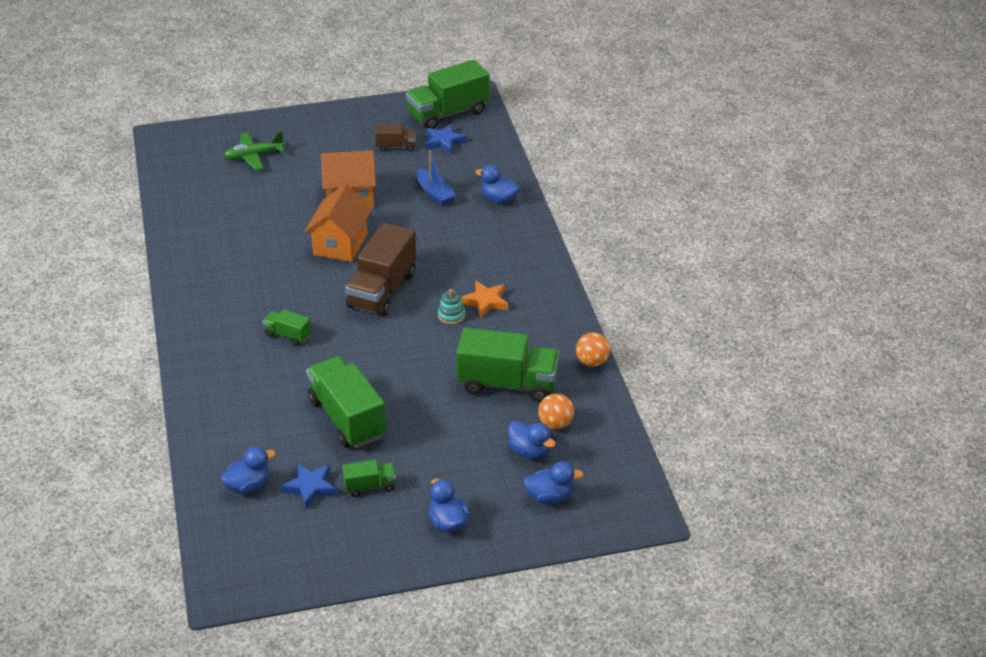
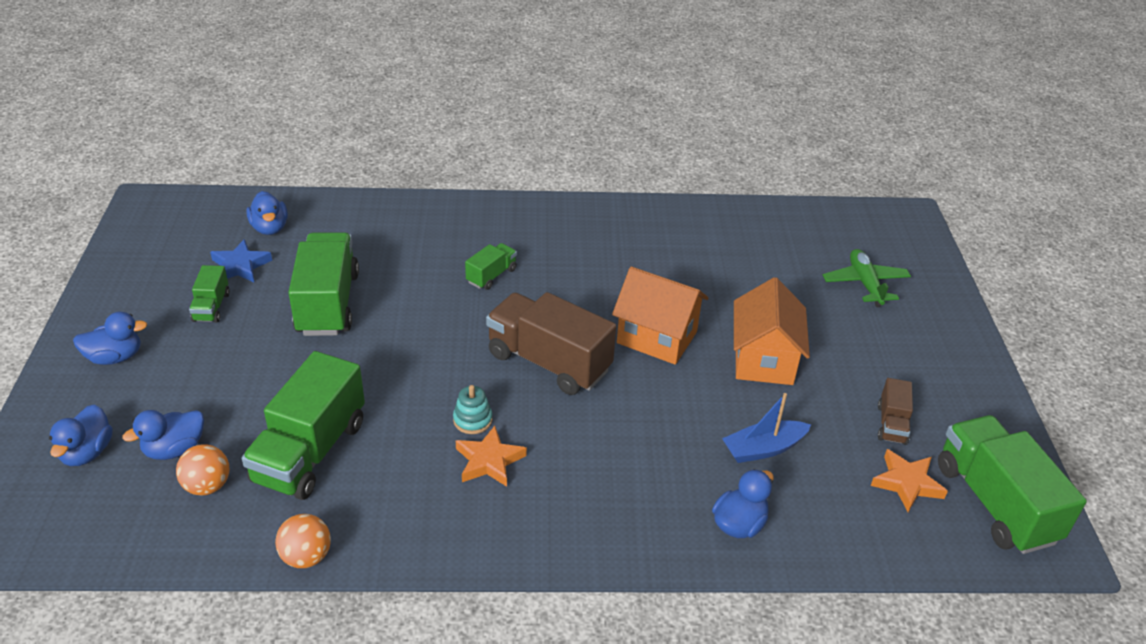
camera: 100 degrees right, 0 degrees up
(347, 418) = (328, 303): green truck -> green truck turned 75 degrees counterclockwise
(444, 142) = (906, 483): blue star -> orange star

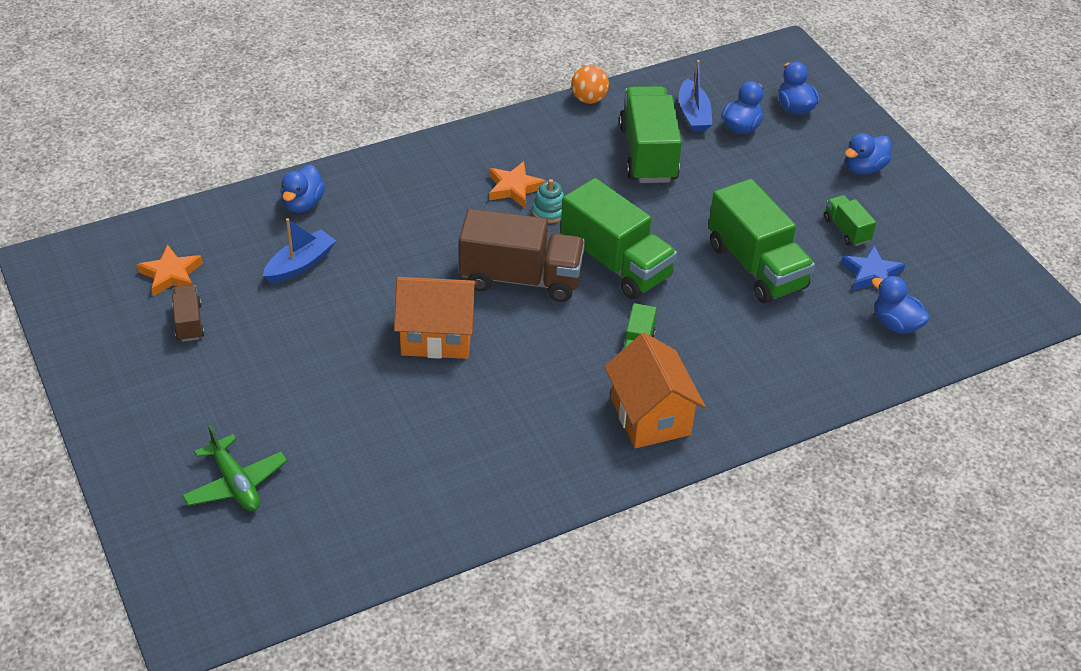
camera: 155 degrees right, 5 degrees up
(207, 486) = (693, 114): orange ball -> blue boat
(763, 360) = (324, 348): orange house -> orange house (650, 416)
(995, 503) = (94, 282): green truck -> green truck (615, 263)

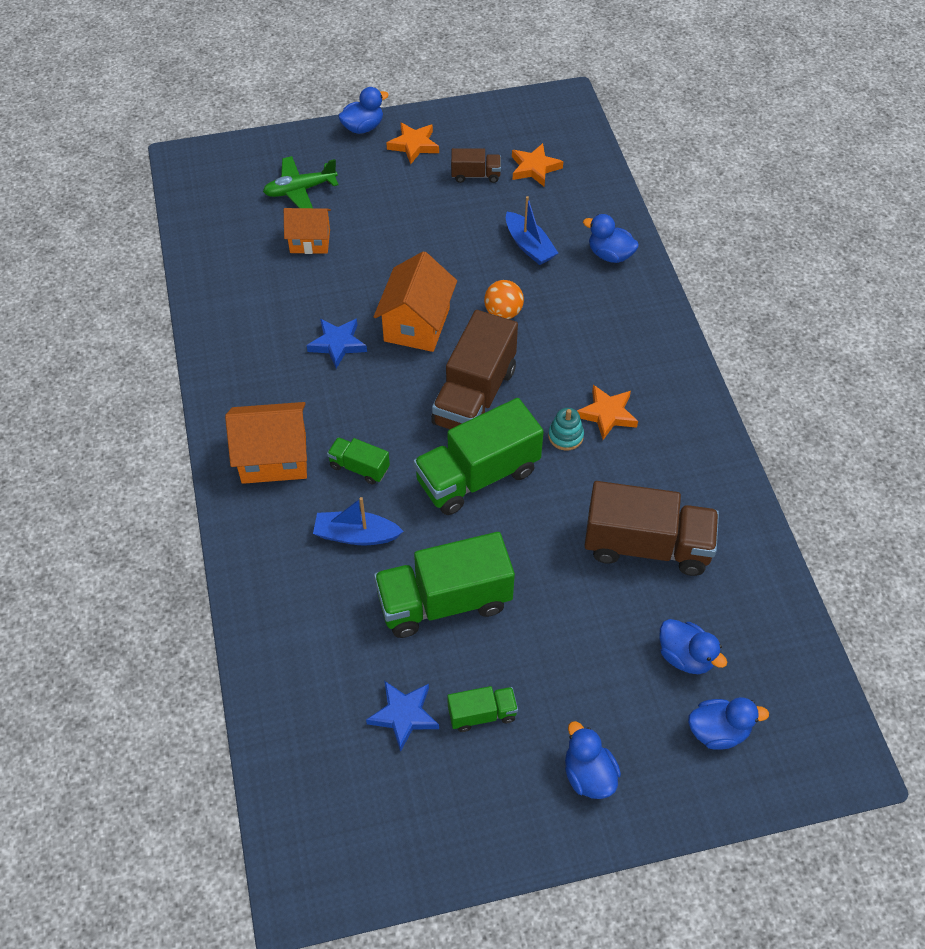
camera: 105 degrees right, 10 degrees up
(138, 387) = (414, 145): none -> orange star
(326, 454) = (310, 241): none -> orange house
(482, 396) = (337, 344): none -> blue star
(588, 99) = (751, 510): orange ball -> orange ball (503, 313)
(648, 154) = (647, 545): green truck -> brown truck
(693, 114) = (714, 610): blue boat -> blue boat (356, 535)
(896, 324) = (323, 713): blue duck -> blue duck (363, 127)

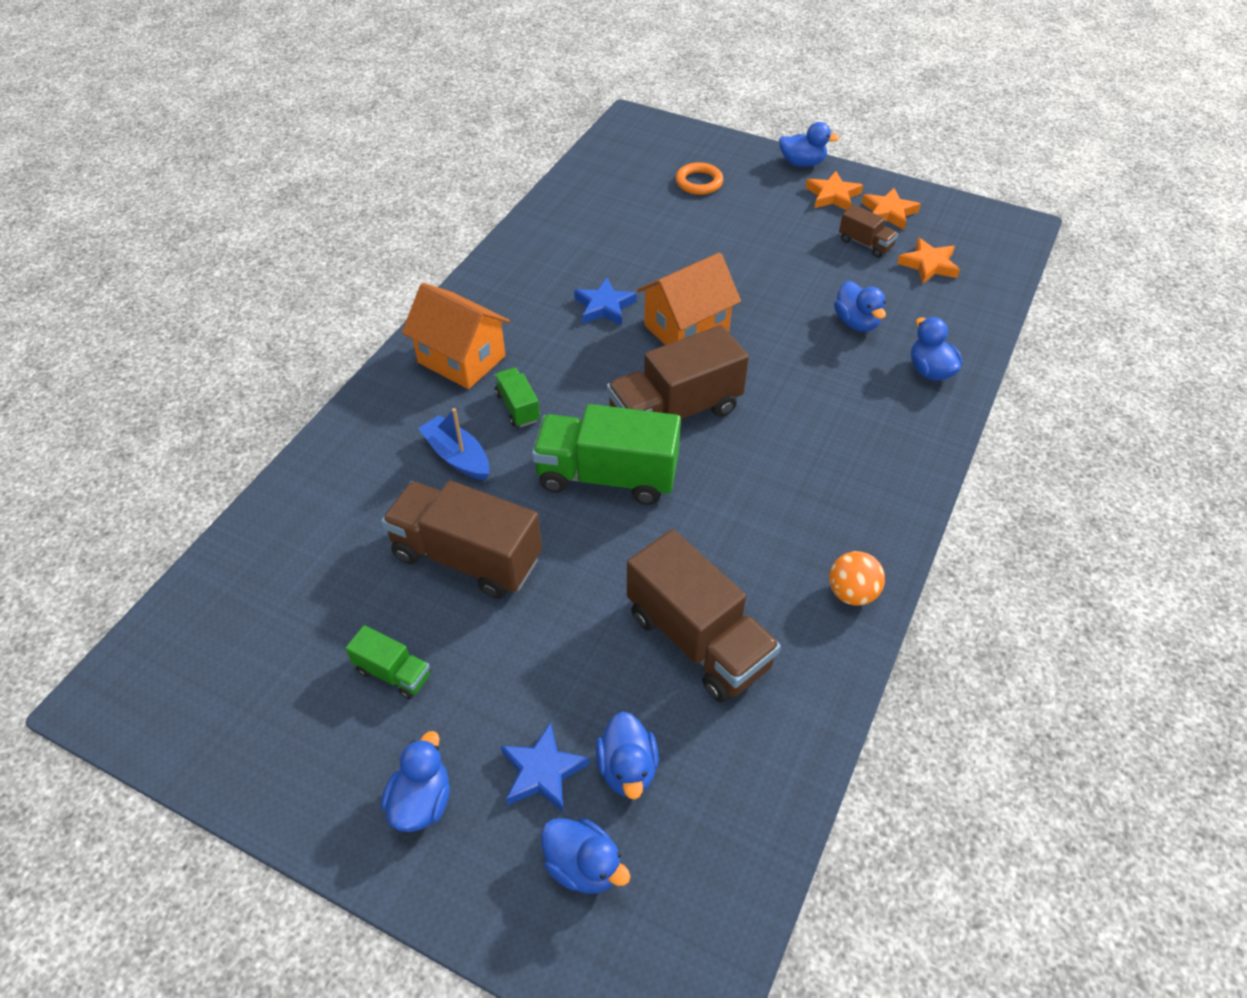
camera: 40 degrees right, 5 degrees down
(300, 190) = (699, 182): green plane -> orange ring
(310, 241) = (666, 222): orange house -> none
(404, 715) = (333, 624): blue star -> blue star (542, 772)
(444, 602) = (467, 557): green truck -> brown truck
(503, 313) = (773, 361): orange ball -> orange ball (852, 593)
(529, 246) = (856, 322): blue boat -> blue duck
(565, 436) = (722, 494): turquoise stacking toy -> none
(607, 414) = (783, 501): orange star -> orange star (888, 212)

